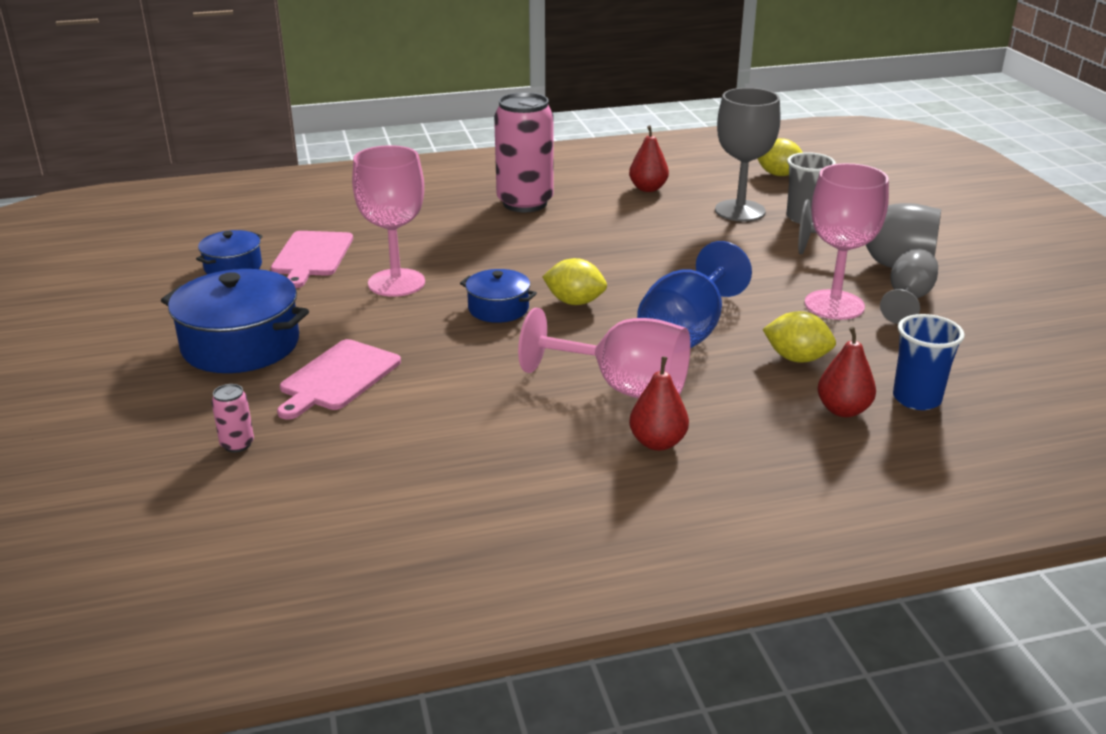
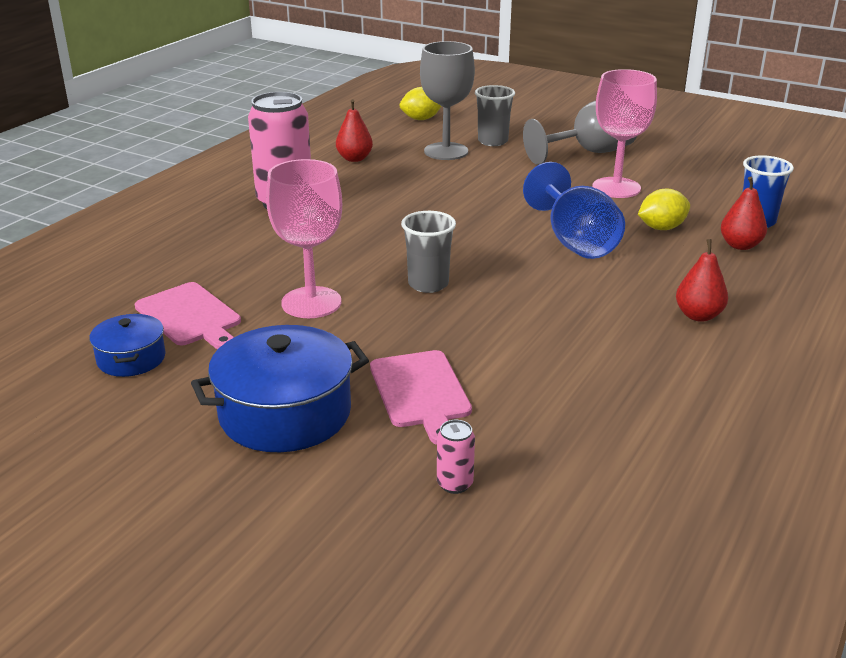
camera: 45 degrees left, 0 degrees up
(498, 308) = (428, 284): blue pot -> grey cup
(574, 302) = (469, 255): yellow lemon -> none
(623, 387) = (613, 294): pink goblet -> none
(907, 299) = (643, 168): grey goblet -> none

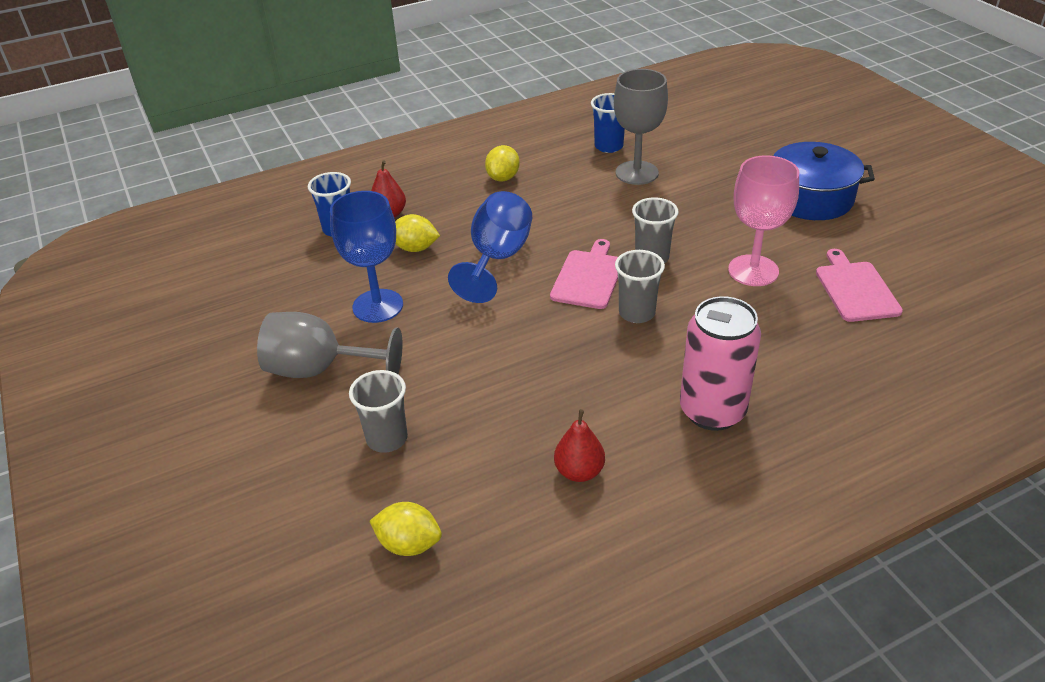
camera: 145 degrees left, 10 degrees up
(131, 359) = (907, 265): blue pot -> none
(398, 239) = (637, 313): none -> grey cup
(421, 392) = (721, 186): pink cutting board -> pink cutting board (588, 277)
(446, 151) = (461, 440): grey goblet -> grey goblet (637, 173)
(454, 484) = (738, 142): pink can -> none
(616, 188) = (378, 306): pink goblet -> blue goblet
(638, 405) = (608, 146): none -> blue cup
(698, 315) = (503, 178): red pear -> yellow lemon

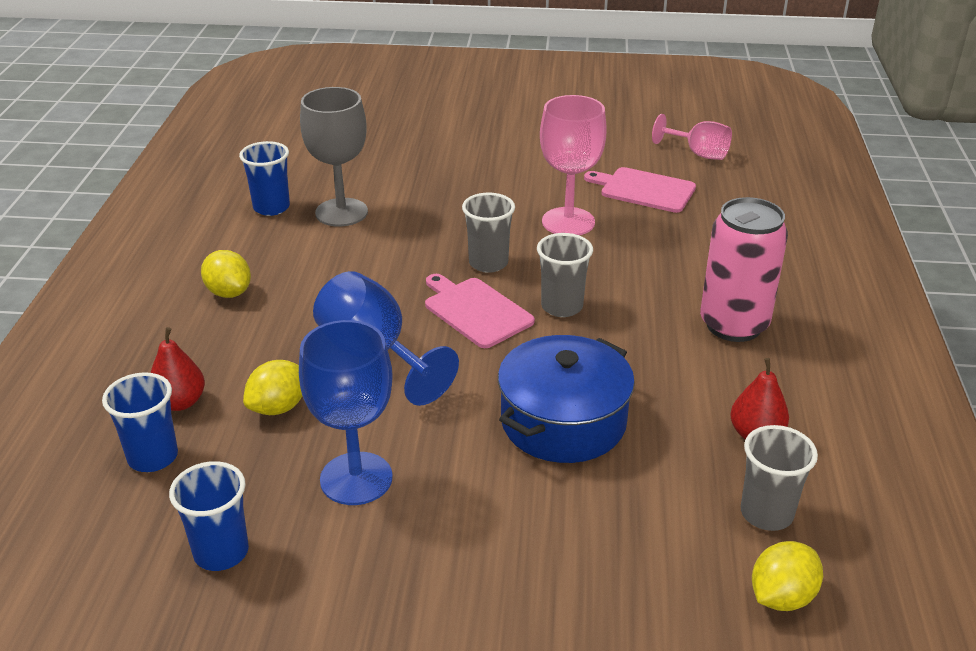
camera: 60 degrees left, 5 degrees down
(285, 288) = (221, 552): none -> blue cup
(320, 370) = (427, 573): grey goblet -> none
(387, 439) = (604, 556): grey cup -> grey cup (766, 513)
(810, 198) = (501, 151): blue pot -> blue pot (563, 421)
(963, 296) = (698, 153): none -> pink goblet

